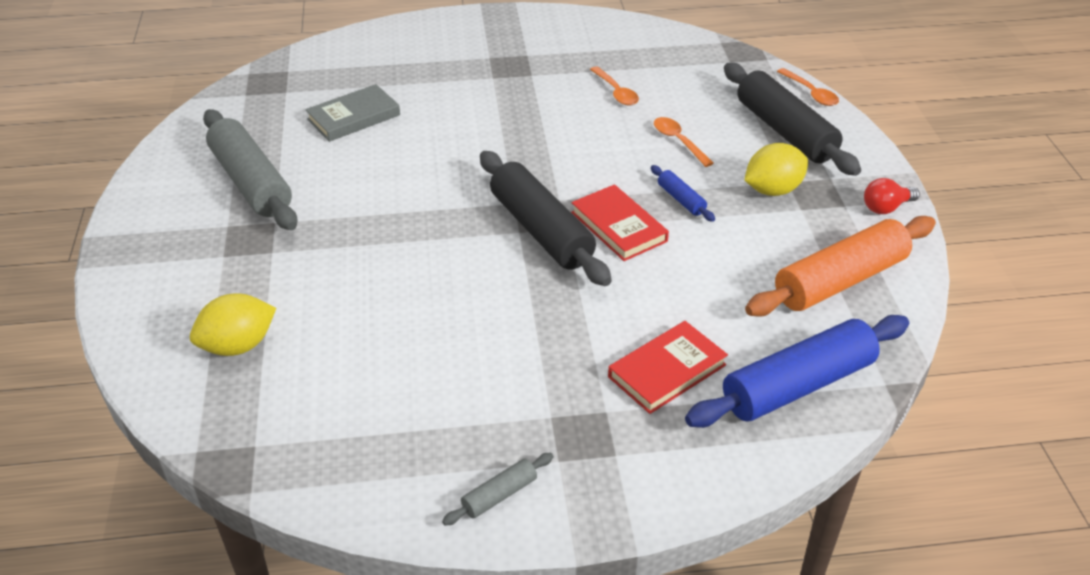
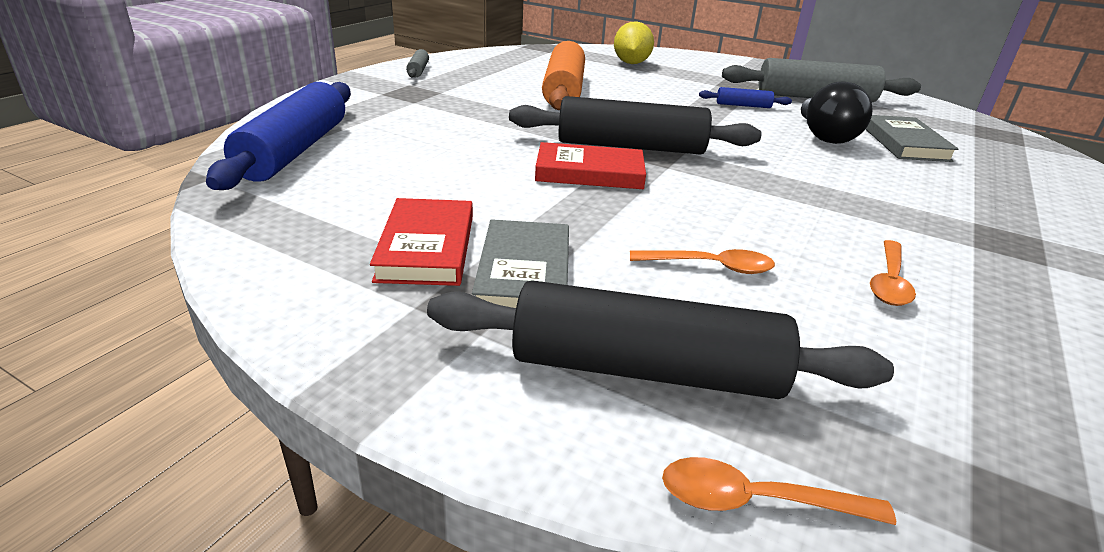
camera: 125 degrees right, 10 degrees down
(383, 153) = (825, 136): none -> black light bulb
(616, 92) = (889, 282): orange spoon -> orange spoon turned 75 degrees counterclockwise
(667, 371) = (404, 125): red book -> red book (427, 247)
(681, 199) = (588, 214): blue rolling pin -> blue rolling pin (743, 105)
(772, 190) = (524, 274): yellow lemon -> grey book
(840, 281) = (330, 226): orange rolling pin -> orange rolling pin (563, 91)
(886, 208) = (352, 336): red light bulb -> none

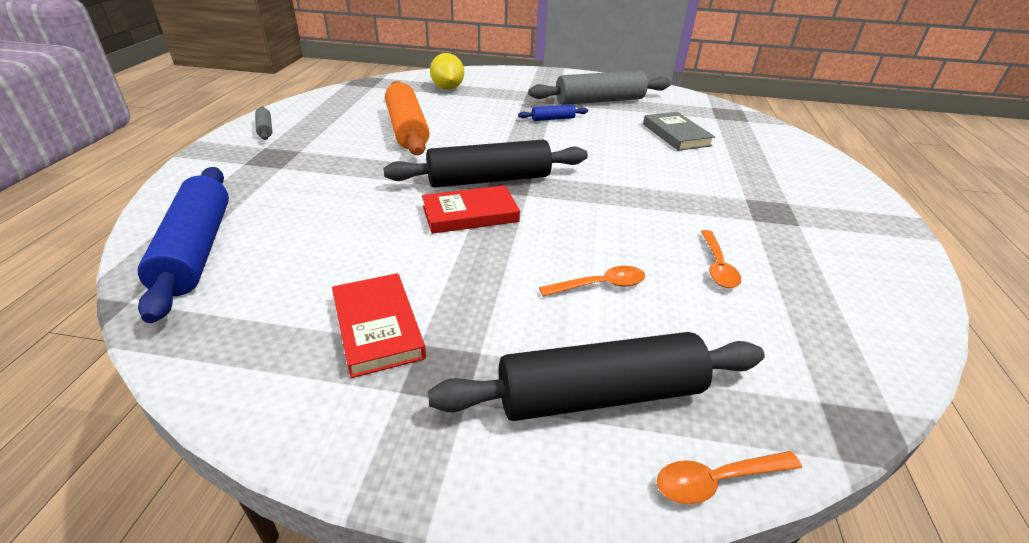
camera: 20 degrees left, 5 degrees up
(524, 274) = (470, 331): grey book -> none
(825, 136) = (622, 139): black light bulb -> none

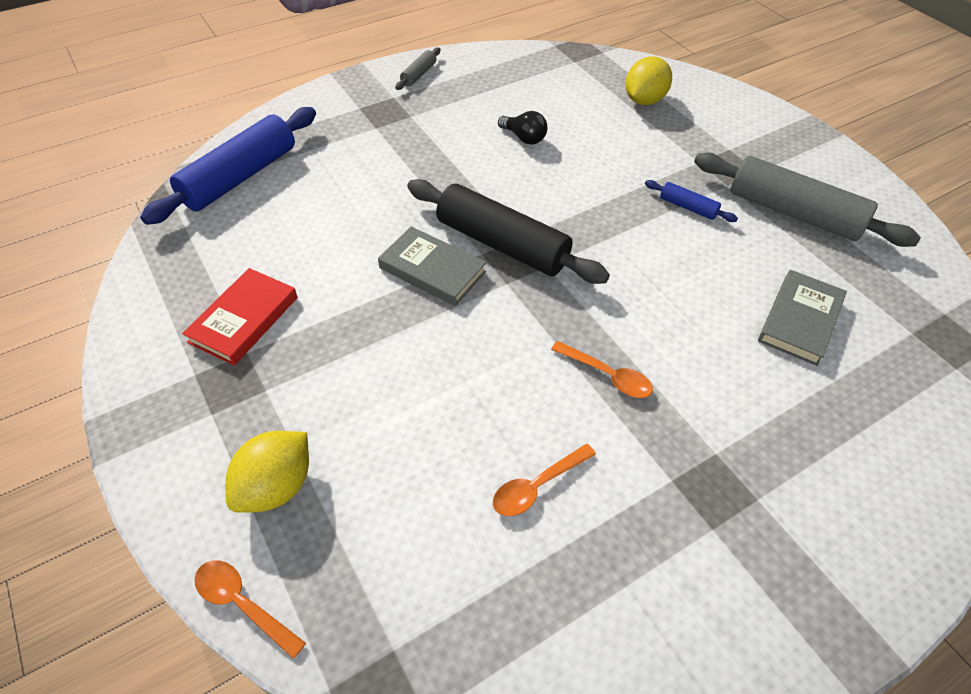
camera: 50 degrees right, 15 degrees up
(407, 129) = (524, 138): orange rolling pin -> black light bulb
(470, 214) = (432, 270): red book -> grey book
(599, 395) = (276, 486): black rolling pin -> yellow lemon
(600, 285) = (415, 413): orange spoon -> orange spoon (607, 375)

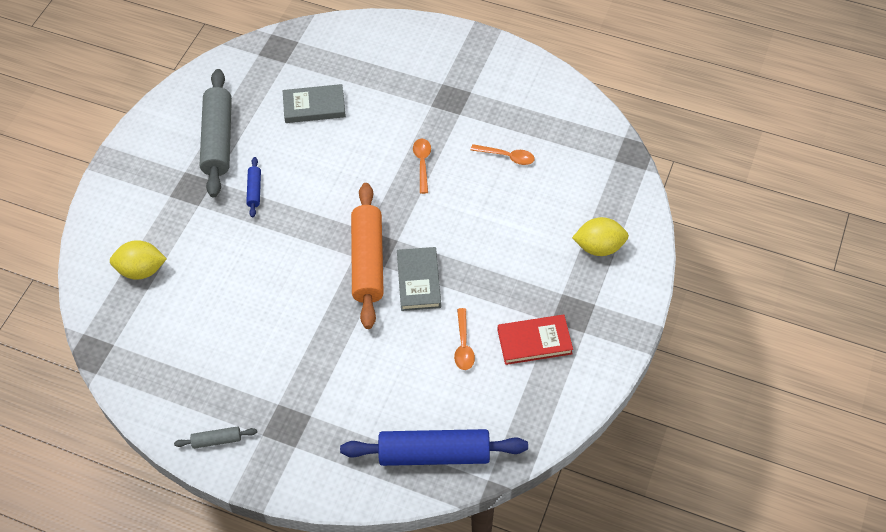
camera: 125 degrees left, 5 degrees up
(243, 604) = (649, 218): orange spoon -> orange spoon (463, 345)
(502, 244) = (367, 261): black rolling pin -> orange rolling pin
(524, 138) = (249, 315): black light bulb -> none

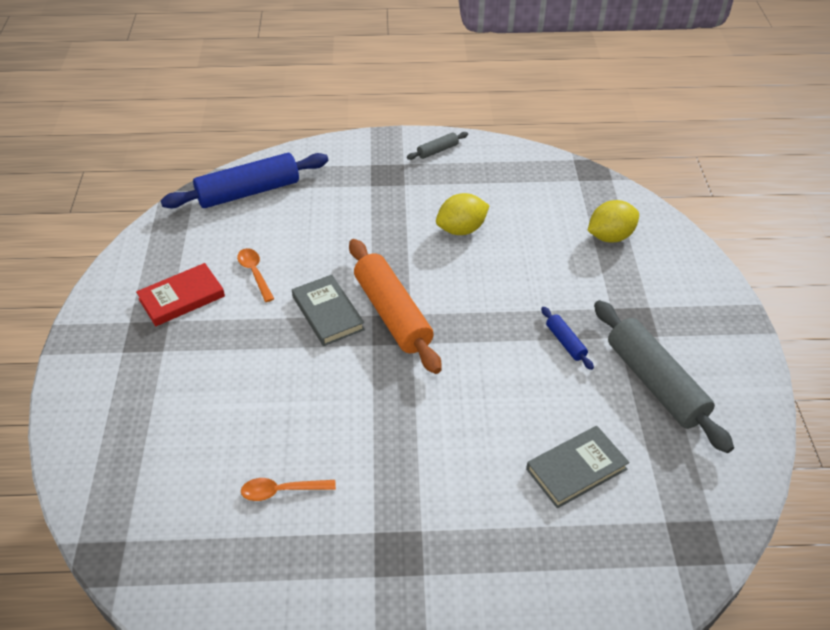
camera: 155 degrees right, 10 degrees down
(422, 163) = (389, 442): orange spoon -> none
(599, 247) = (128, 414): yellow lemon -> yellow lemon (461, 229)

